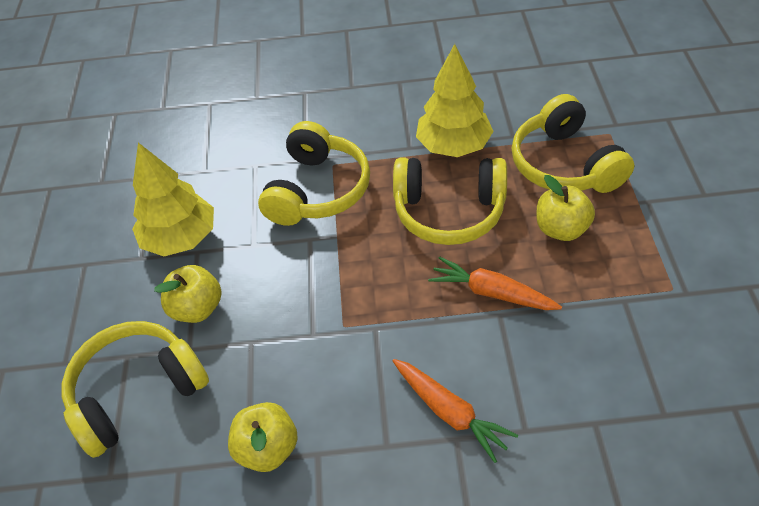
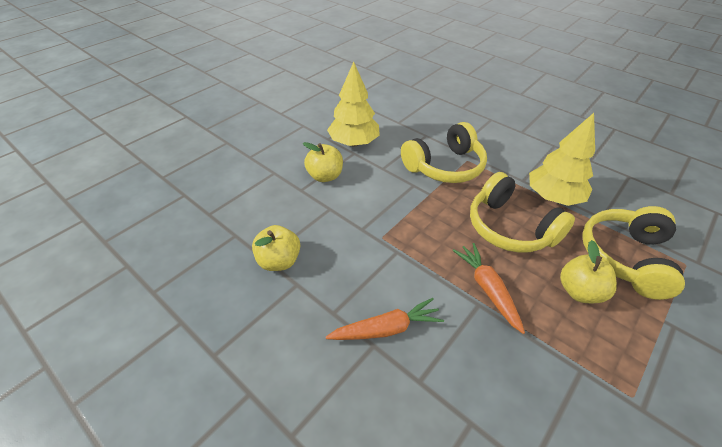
camera: 40 degrees right, 5 degrees down
(137, 393) = (259, 190): yellow headphones -> none
(450, 412) = (386, 328): orange carrot -> orange carrot turned 105 degrees counterclockwise

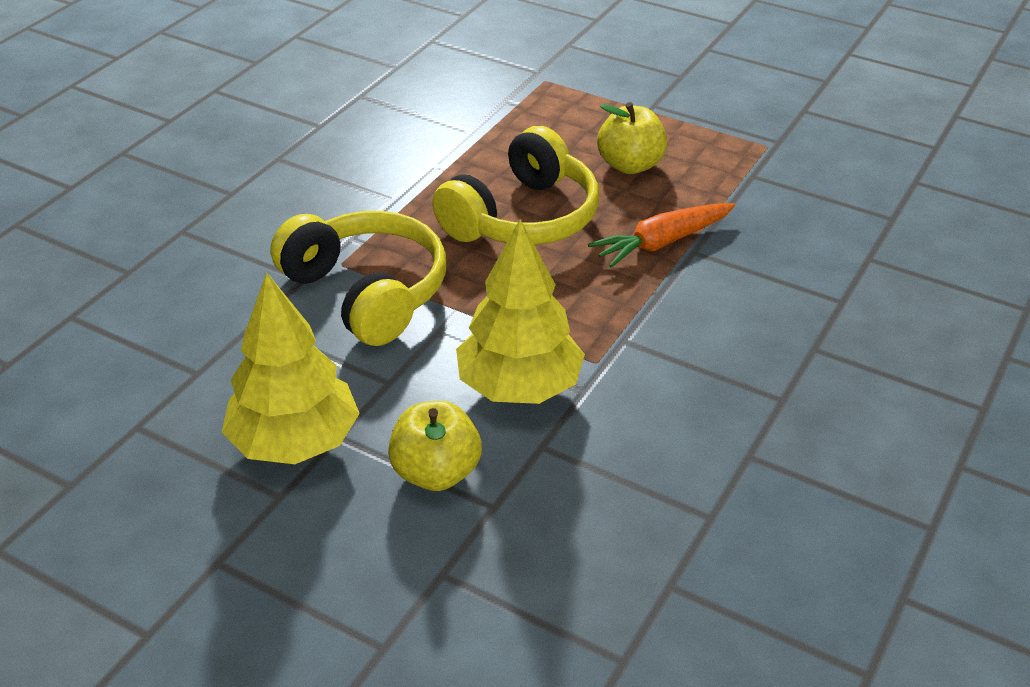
camera: 100 degrees left, 5 degrees down
(279, 261) = (709, 493): yellow apple -> none
(386, 328) = (780, 338): orange carrot -> none
(553, 197) = (433, 171): yellow tree -> yellow tree (519, 387)
(625, 258) = (551, 122): yellow headphones -> none

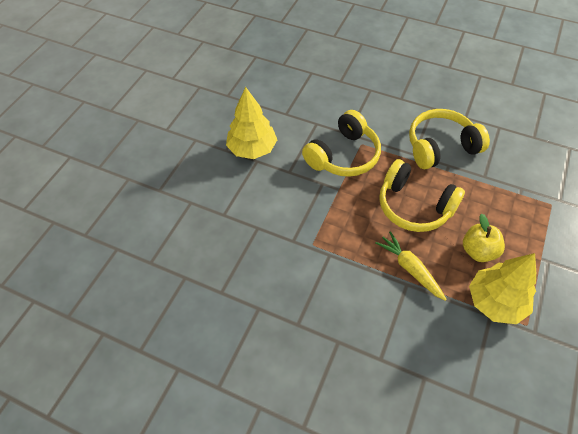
camera: 85 degrees right, 15 degrees up
(385, 165) = (441, 147): none -> yellow headphones
(436, 473) = (240, 194): yellow apple -> none
(519, 387) = (291, 216): yellow tree -> yellow tree (495, 302)
(662, 243) = (410, 269): orange carrot -> yellow carrot

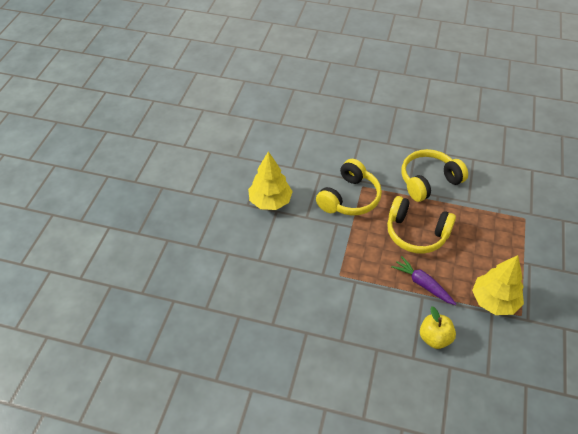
camera: 10 degrees left, 5 degrees down
(410, 269) = (422, 284): yellow carrot -> purple carrot
(478, 251) = (474, 263): yellow apple -> yellow apple (434, 338)

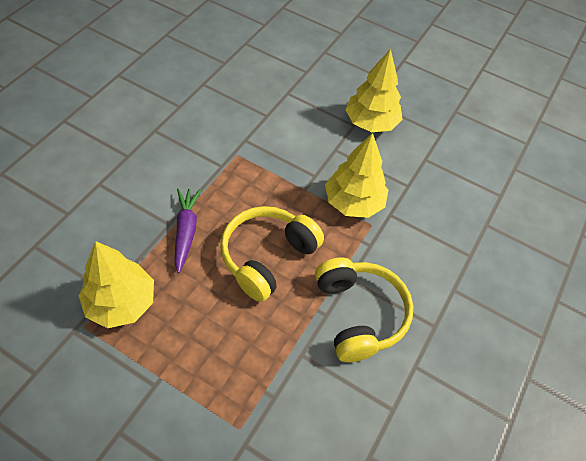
camera: 100 degrees right, 5 degrees up
(349, 198) = (353, 203): yellow headphones -> yellow tree
(422, 284) = (186, 231): purple carrot -> purple carrot turned 60 degrees counterclockwise
(434, 338) = (109, 213): yellow apple -> none

